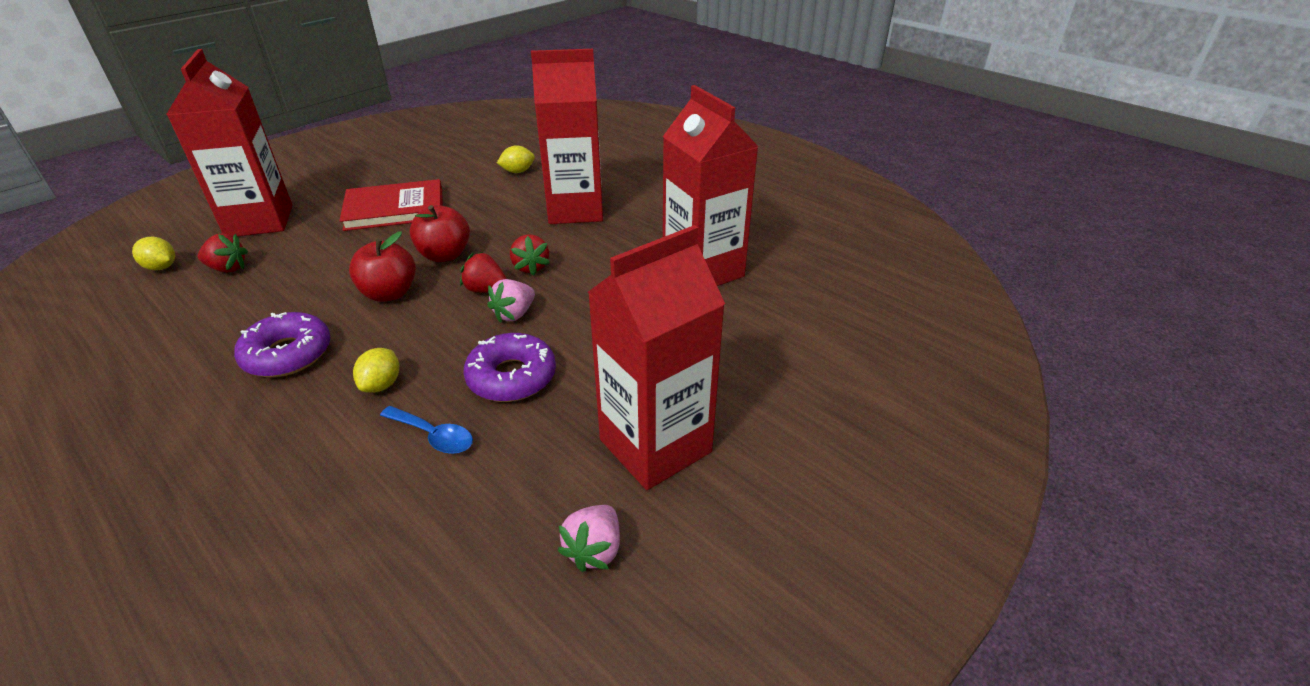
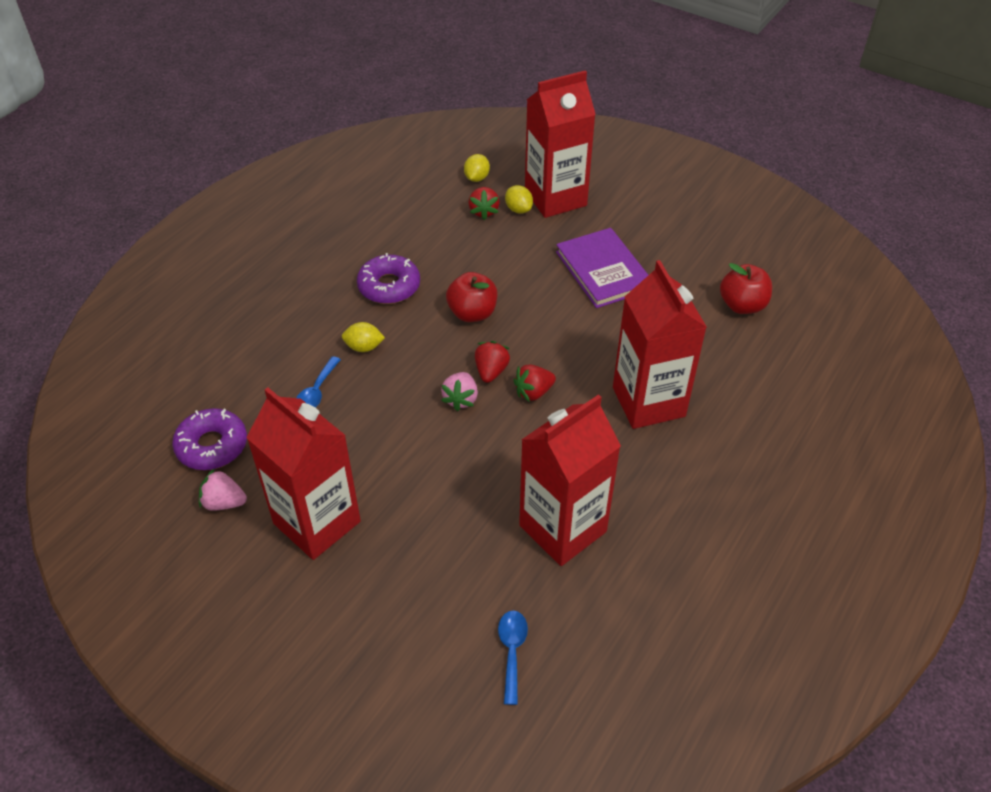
camera: 80 degrees right, 10 degrees up
(395, 209) = (603, 271): red book -> purple book
(445, 255) = (537, 329): red apple -> red apple (742, 305)
(512, 377) = (382, 418): purple donut -> purple donut (212, 446)
(514, 314) = (461, 399): pink strawberry -> pink strawberry turned 105 degrees counterclockwise
(518, 171) = (713, 336): yellow lemon -> yellow lemon (518, 209)
(834, 314) = (512, 652): none -> blue spoon

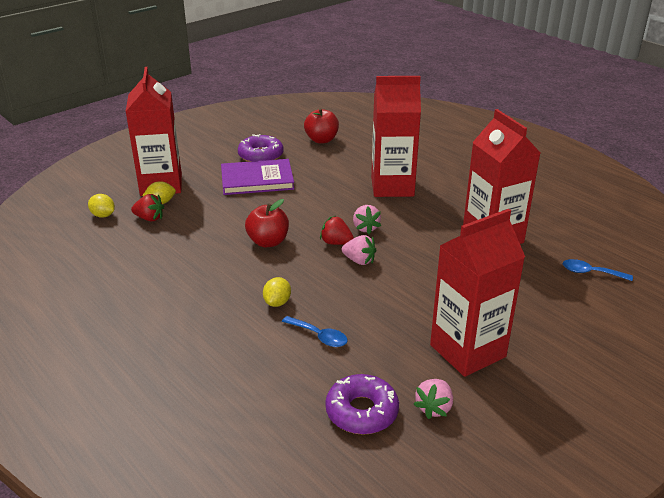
camera: 75 degrees left, 15 degrees down
(389, 286) = (209, 279): purple donut -> purple donut (261, 155)
(533, 392) = (365, 228): red strawberry -> pink strawberry

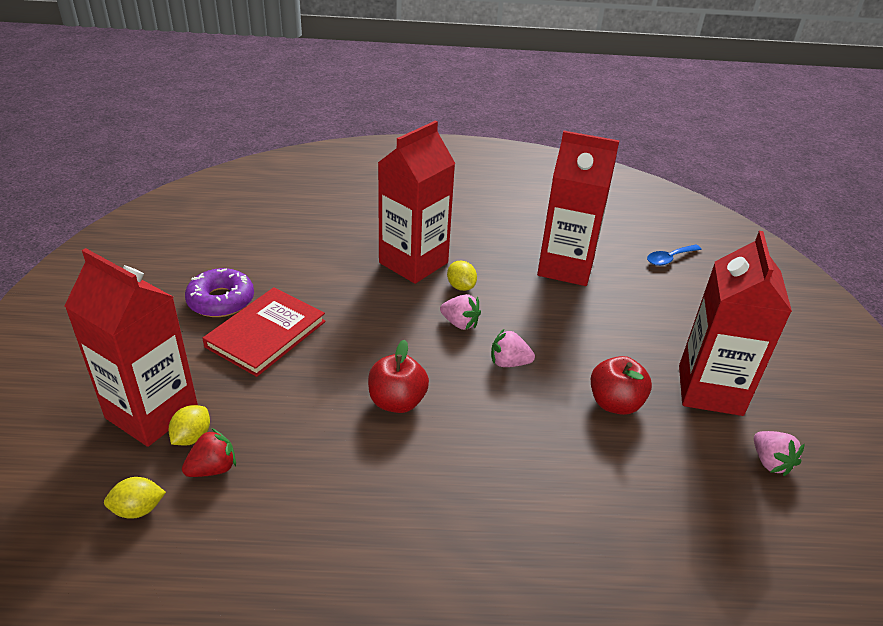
camera: 50 degrees left, 5 degrees up
(257, 180) = (266, 334): purple book -> red book
(277, 302) = (514, 464): yellow lemon -> yellow lemon (461, 286)
(319, 336) = (601, 469): blue spoon -> none
(321, 140) = (261, 245): red apple -> red apple (615, 403)
(336, 243) = (460, 357): red strawberry -> none
(359, 261) = (509, 363): pink strawberry -> pink strawberry turned 150 degrees counterclockwise
(361, 411) = (741, 514): purple donut -> none

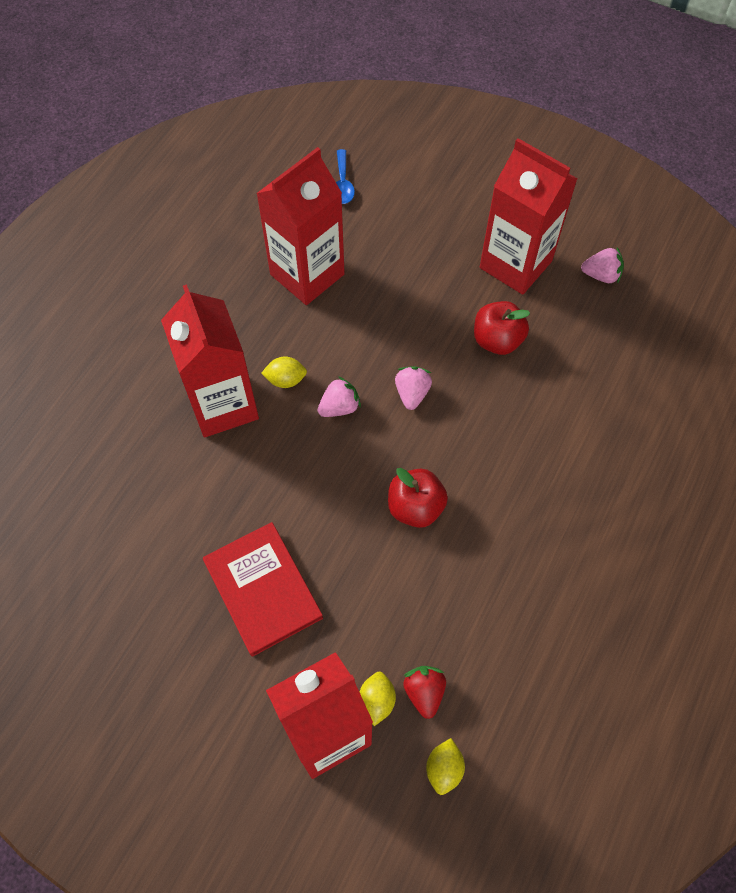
camera: 60 degrees left, 25 degrees up
(192, 437) = (377, 701): yellow lemon -> yellow lemon turned 45 degrees clockwise
(221, 300) = (182, 618): purple donut -> none
(509, 363) = (412, 393): pink strawberry -> pink strawberry turned 150 degrees clockwise

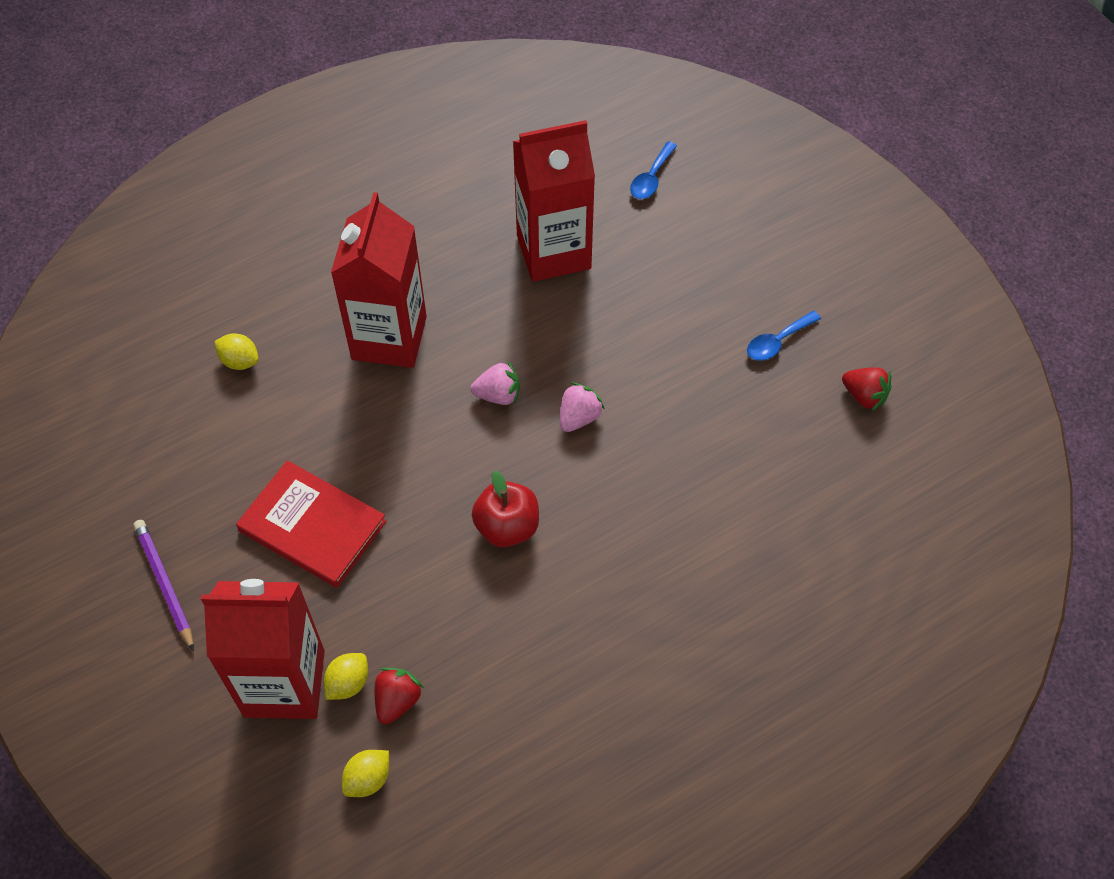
camera: 30 degrees right, 5 degrees down
(171, 706) = (164, 584): none -> purple pencil
(263, 589) = (312, 526): red book -> red book turned 60 degrees counterclockwise
(286, 380) = (464, 343): yellow lemon -> yellow lemon (240, 361)
(497, 340) = (703, 408): red apple -> none
(515, 264) = (777, 341): red carton -> blue spoon
(601, 275) = (864, 396): pink strawberry -> red strawberry

